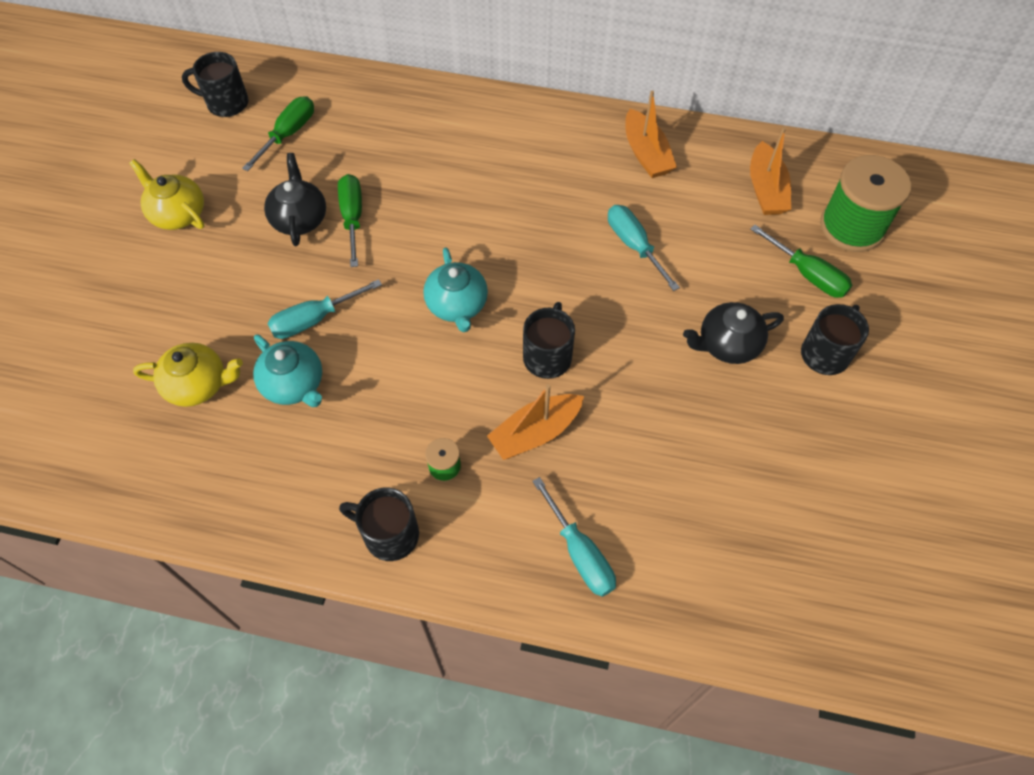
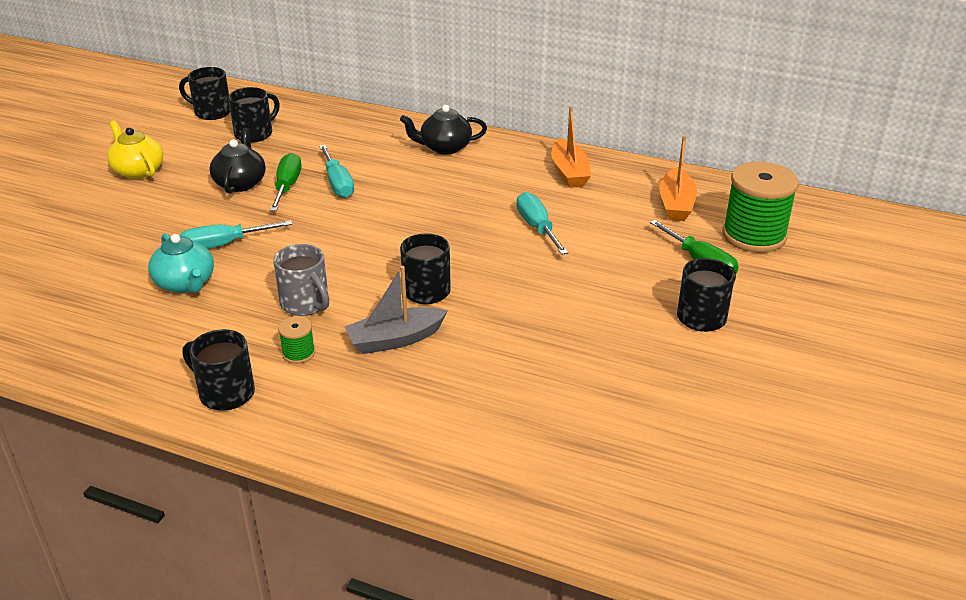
camera: 10 degrees right, 25 degrees down
(198, 384) = (101, 274): yellow teapot -> none
(288, 134) = (255, 134): green screwdriver -> black mug
(429, 395) = (306, 304): none -> grey mug
(457, 305) = (357, 249): turquoise teapot -> none
(535, 432) = (395, 339): orange boat -> grey boat
(580, 553) = (405, 429): turquoise screwdriver -> turquoise screwdriver (337, 183)
(727, 344) = (605, 300): black teapot -> black teapot (444, 148)

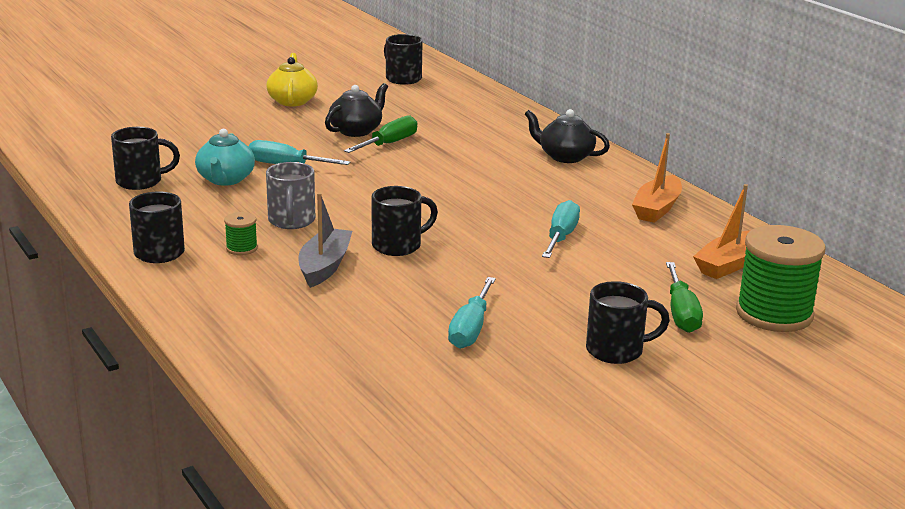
camera: 35 degrees right, 10 degrees down
(255, 134) = (416, 102): black mug -> black mug (141, 181)
(337, 183) = (433, 154): turquoise screwdriver -> turquoise screwdriver (471, 329)
(395, 339) = (324, 266): grey boat -> grey boat turned 90 degrees clockwise

